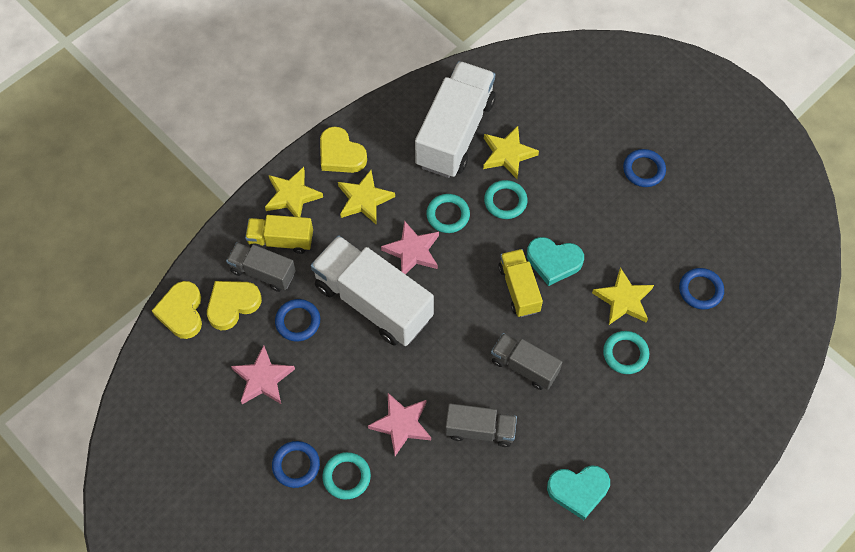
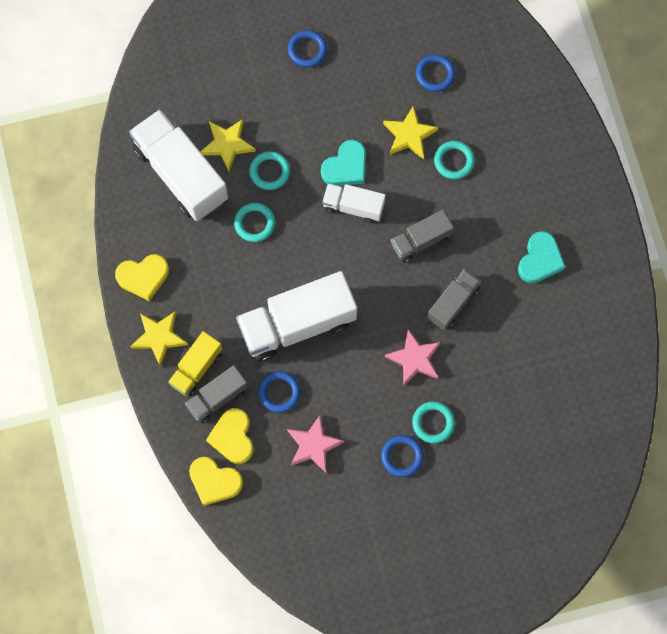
camera: 60 degrees left, 10 degrees up
(364, 199) = (199, 281): yellow star -> none
(412, 251) = (270, 269): pink star -> none
(519, 289) = (353, 207): yellow truck -> white truck

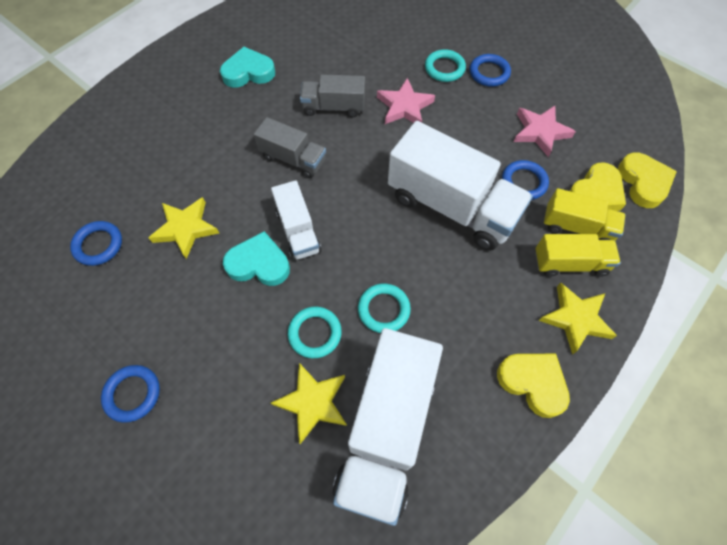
camera: 125 degrees left, 10 degrees down
(217, 398) = (577, 227): grey truck -> yellow truck
(454, 161) = (192, 177): turquoise ring -> none

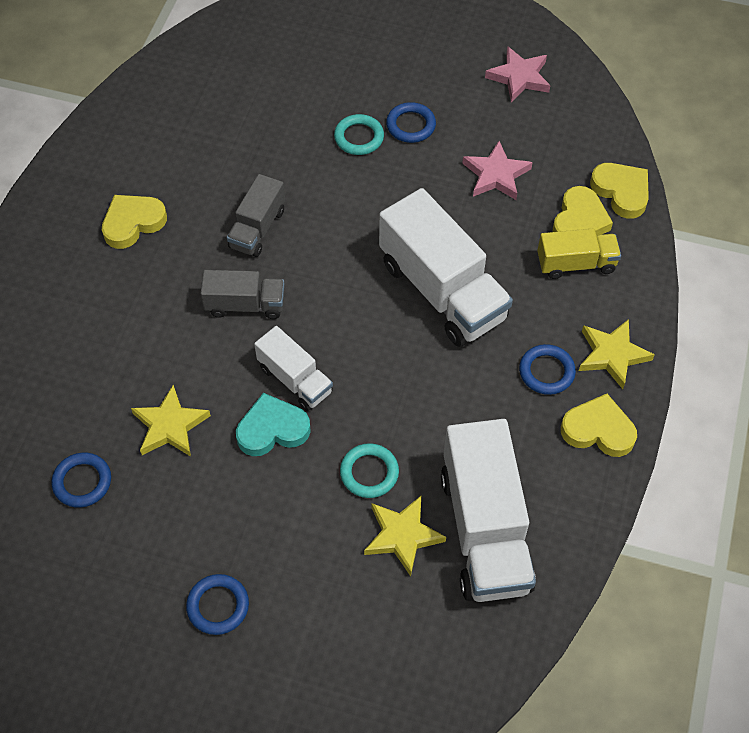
camera: 25 degrees left, 5 degrees down
(248, 72) = (133, 223): turquoise heart -> yellow heart
(333, 107) = (257, 229): grey truck -> grey truck turned 45 degrees counterclockwise
(383, 309) = (425, 422): turquoise ring -> none
(404, 106) = (337, 199): pink star -> pink star (519, 77)
(452, 206) = (442, 291): white truck -> white truck turned 45 degrees clockwise
(523, 182) = (503, 237): blue ring -> blue ring (546, 372)
(570, 263) = (584, 303): yellow truck -> none

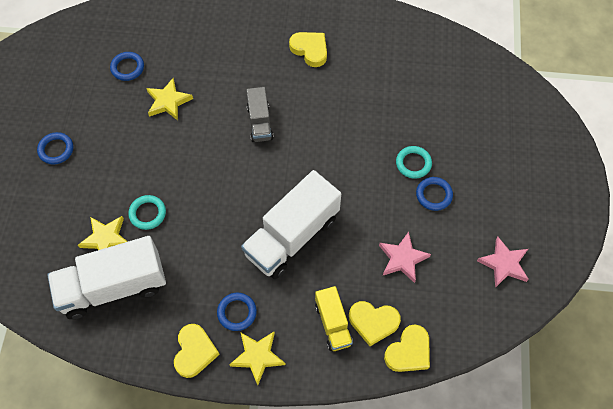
camera: 80 degrees right, 5 degrees up
(257, 229) = (320, 118): grey truck -> none
(272, 429) = (172, 155): turquoise heart -> none
(295, 380) = (209, 160): white truck -> none

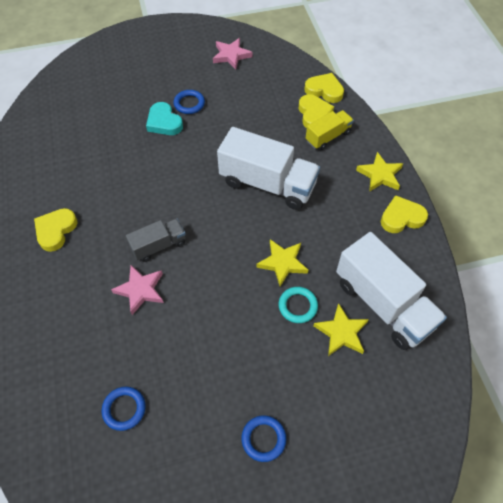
camera: 110 degrees left, 5 degrees down
(168, 101) = (159, 342): yellow star -> yellow star (282, 263)
(237, 312) = (353, 200): blue ring -> none
(402, 259) = (254, 110): pink star -> pink star (140, 290)
(413, 163) = (164, 122): turquoise ring -> turquoise heart

